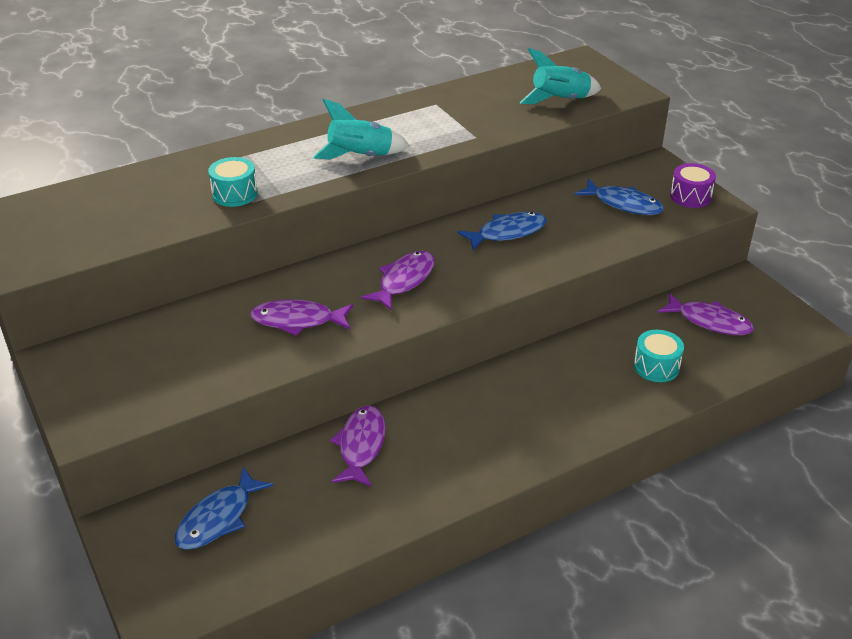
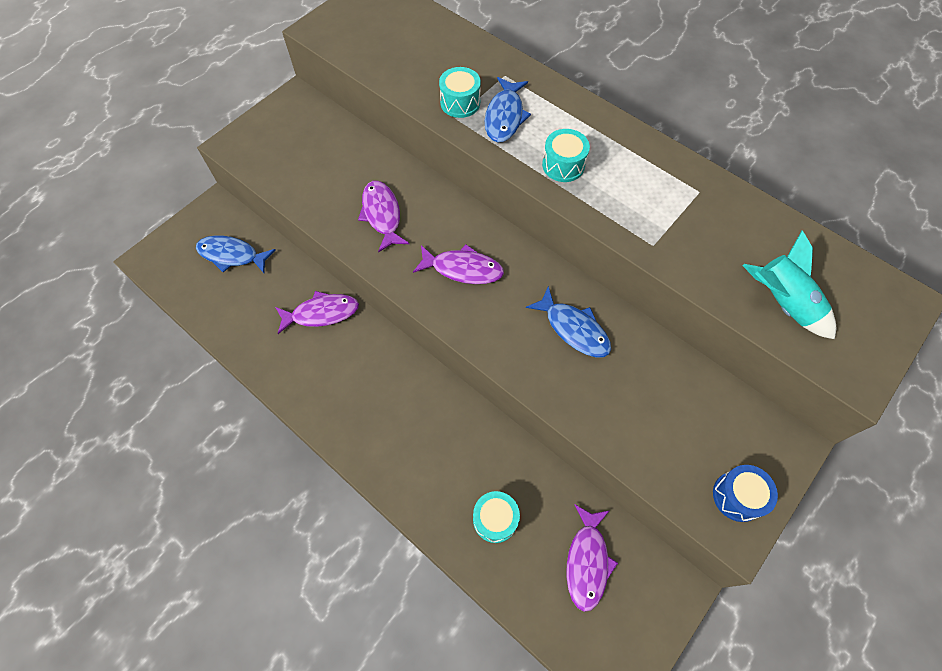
camera: 70 degrees right, 25 degrees up
(361, 157) = (563, 165): turquoise rocket -> turquoise drum
(623, 204) = (682, 426): blue fish -> blue fish (505, 116)
(690, 196) = (737, 496): purple drum -> blue drum

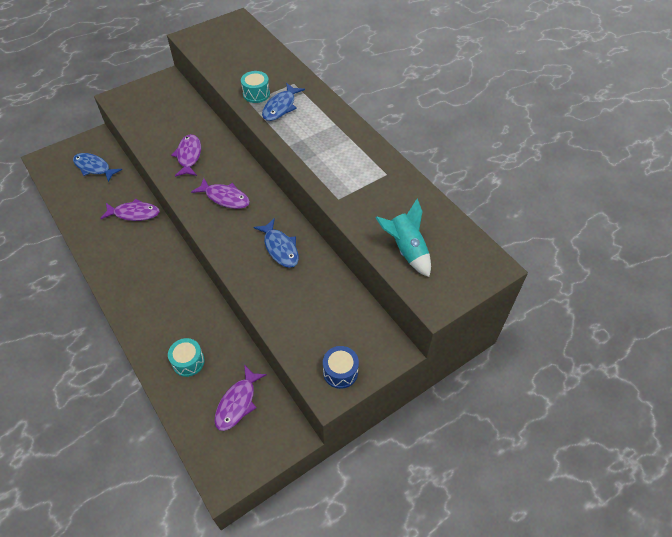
camera: 15 degrees right, 10 degrees down
(563, 165) = (304, 142): turquoise drum -> none

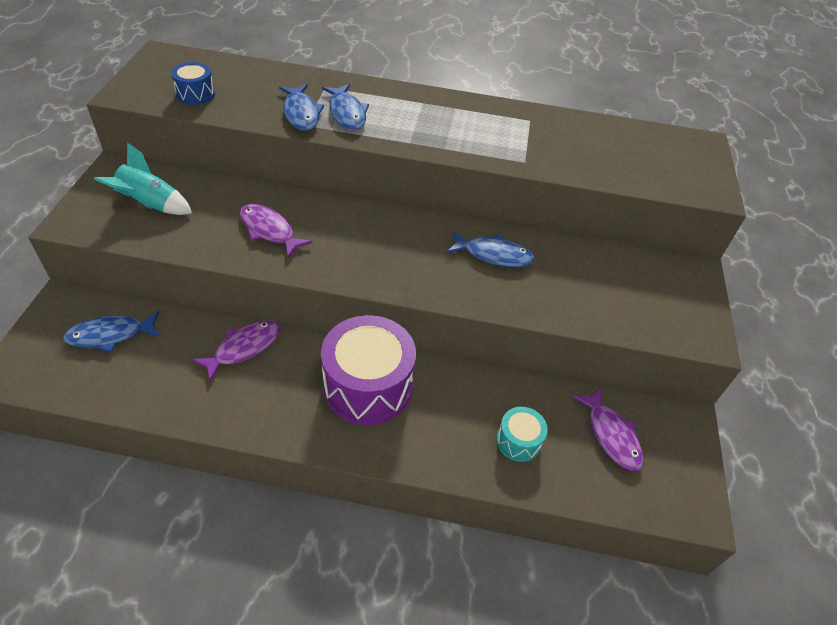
camera: 50 degrees left, 5 degrees down
(160, 275) = (368, 386): none -> purple drum
(225, 198) = (372, 246): purple fish -> none
(256, 94) = (301, 113): turquoise drum -> blue fish
(340, 372) = (690, 317): blue drum -> blue drum (195, 94)
(406, 250) = (636, 168): turquoise rocket -> turquoise rocket (150, 204)

